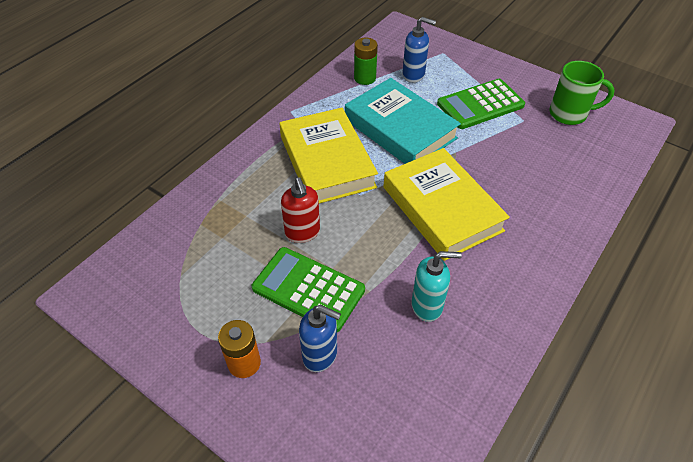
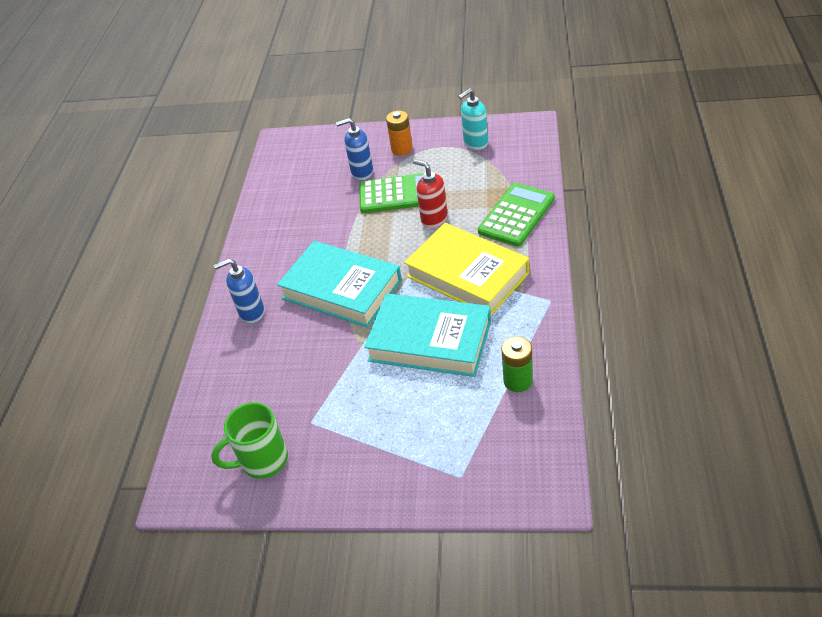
camera: 155 degrees right, 5 degrees down
(413, 75) = (468, 417): blue soap dispenser -> blue soap dispenser (251, 313)
(427, 306) = (313, 225): turquoise soap dispenser -> turquoise soap dispenser (475, 143)
(441, 209) = (342, 289): yellow book -> turquoise book
(480, 105) = (367, 417): green calculator -> green calculator (516, 215)

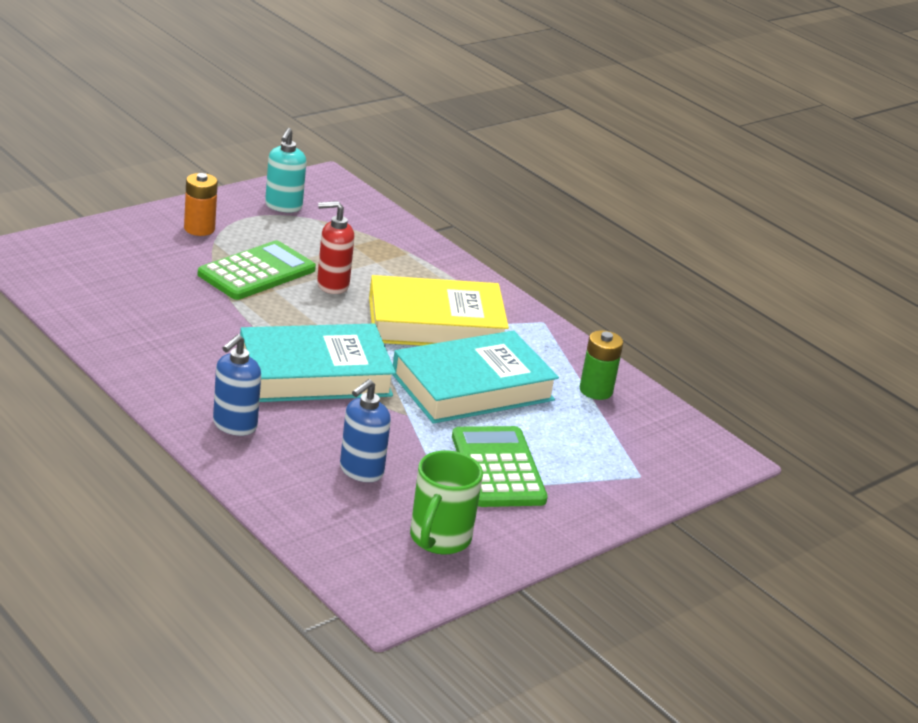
camera: 55 degrees left, 15 degrees down
(362, 172) = (179, 261): blue soap dispenser -> blue soap dispenser (361, 471)
(516, 215) = (417, 261): green calculator -> green calculator (498, 468)

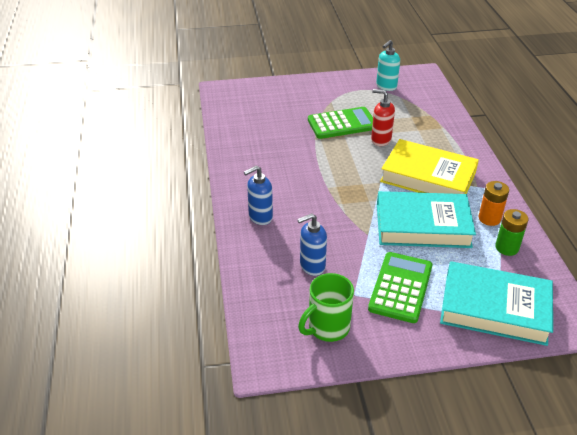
camera: 35 degrees right, 10 degrees up
(199, 229) = (328, 92): orange battery -> orange battery (489, 218)
(315, 373) = (330, 194): turquoise book -> turquoise book (494, 308)

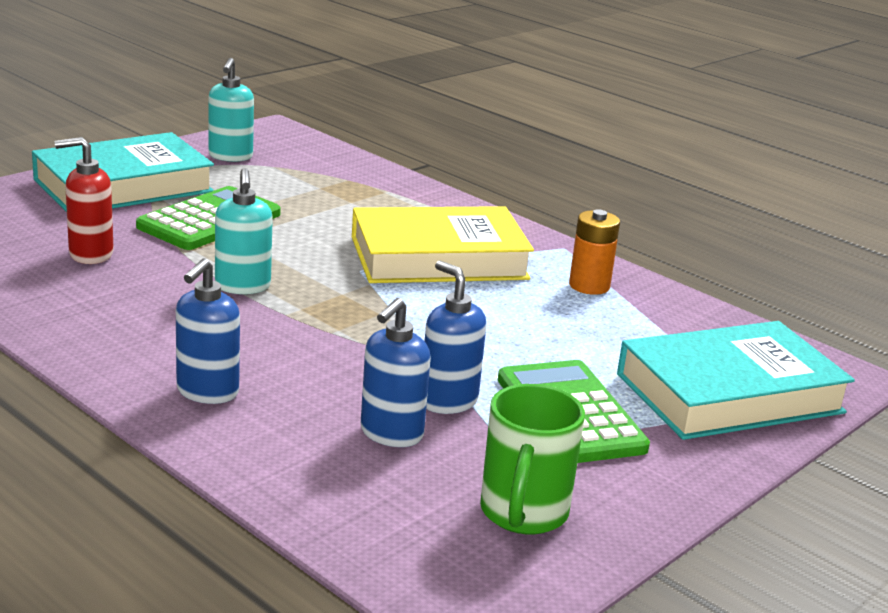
camera: 40 degrees left, 15 degrees down
(323, 166) = (243, 286): none -> turquoise soap dispenser
(352, 259) = (448, 401): none -> blue soap dispenser
(380, 140) = (304, 228): red soap dispenser -> red soap dispenser (90, 254)
(422, 225) = (505, 322): turquoise book -> turquoise book (123, 185)
(507, 248) = (655, 314): green battery -> none

